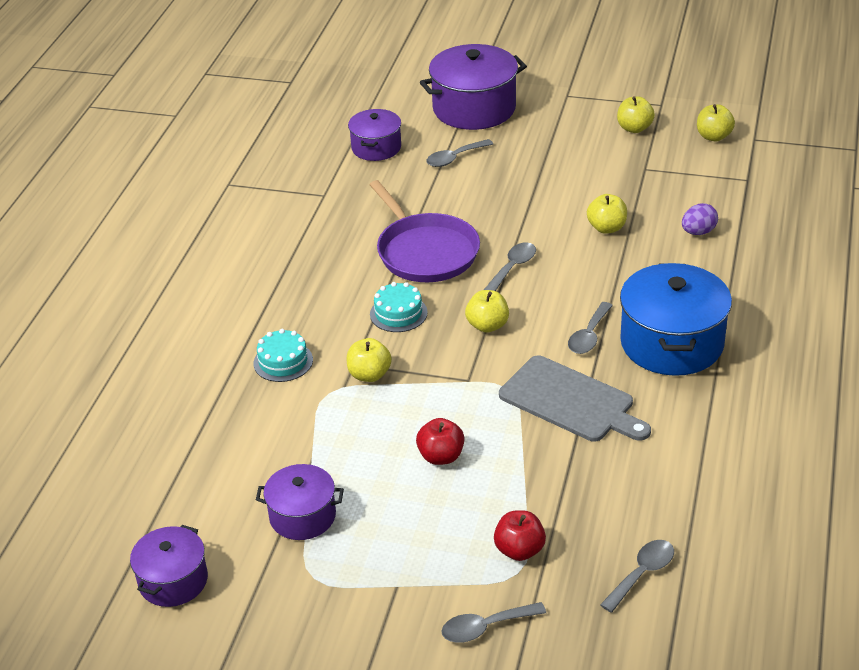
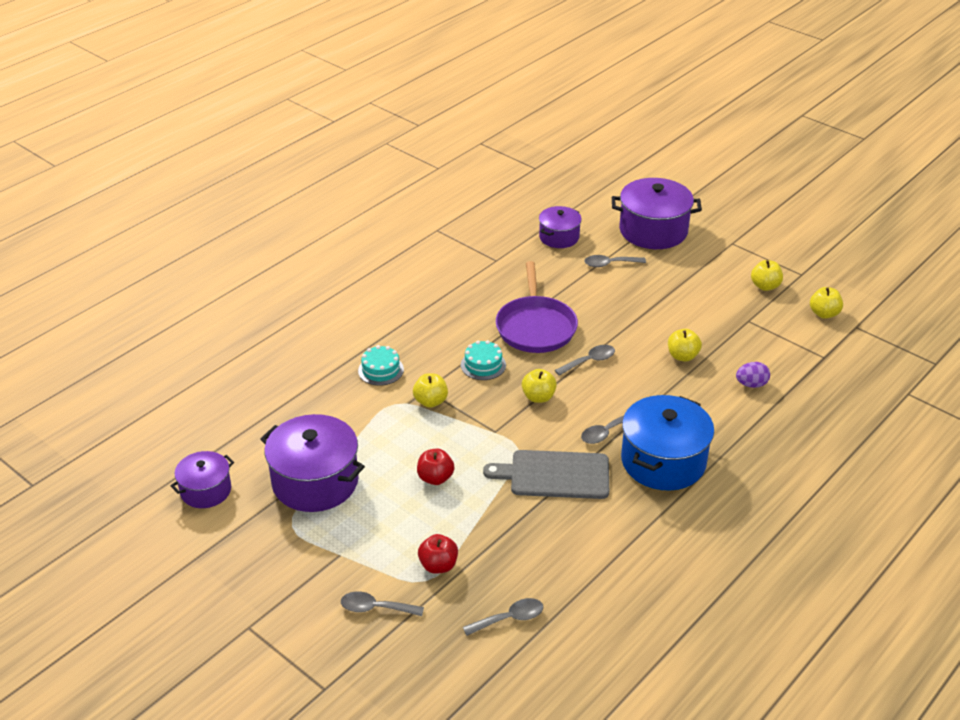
camera: 25 degrees right, 0 degrees up
(302, 516) = (315, 481): purple pot -> purple pot, size x1.72
(570, 401) = (555, 475): grey cutting board -> grey cutting board turned 120 degrees clockwise

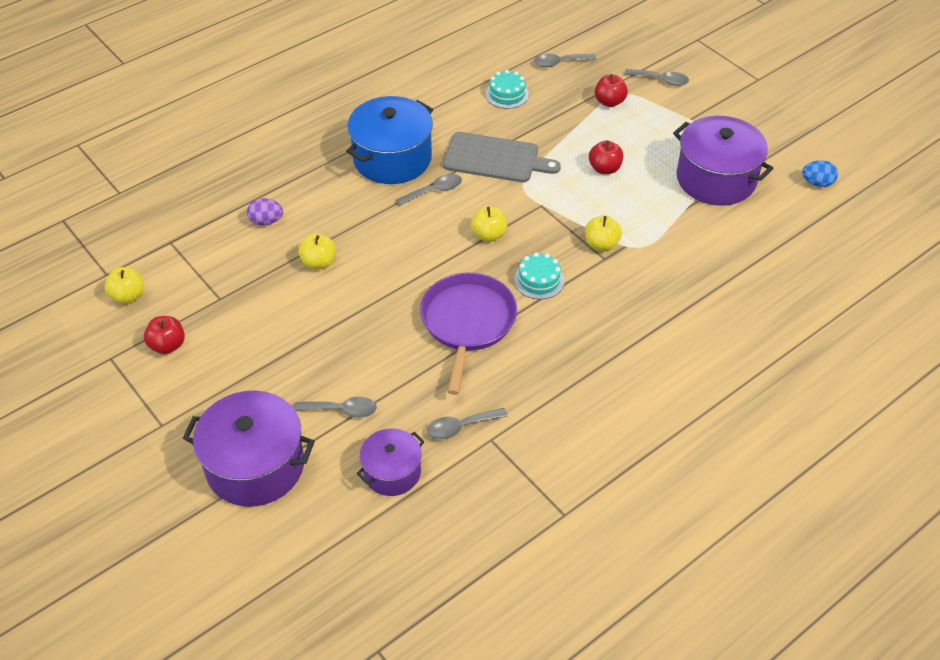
camera: 170 degrees left, 10 degrees up
(206, 490) = (817, 183): purple pot -> blue egg
(381, 370) = (653, 288): turquoise cake -> turquoise cake (507, 94)
(589, 361) = (421, 270): grey spoon -> grey spoon (460, 427)
(765, 286) = (167, 345): yellow apple -> red apple

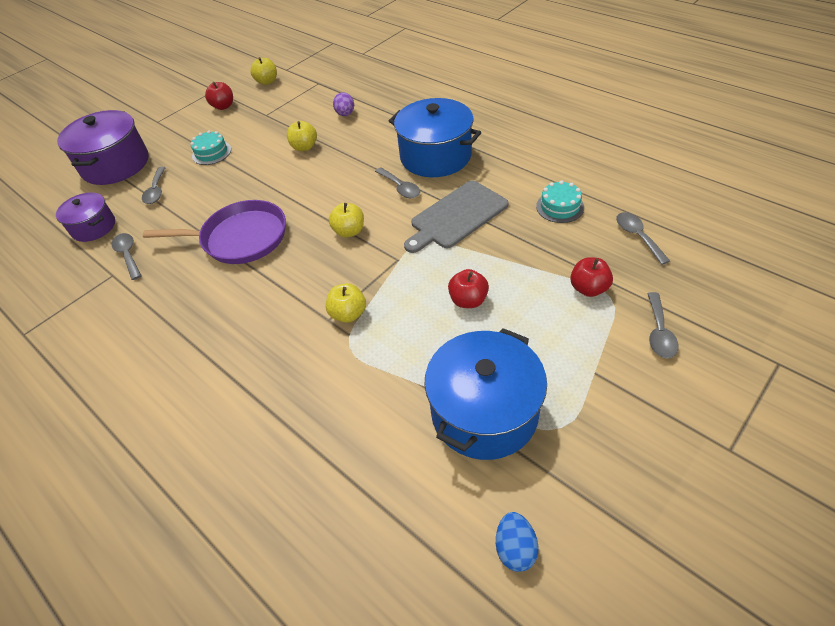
camera: 85 degrees right, 0 degrees up
(495, 158) = (456, 216): grey cutting board -> grey cutting board turned 45 degrees clockwise
(539, 280) = (294, 274): turquoise cake -> turquoise cake (211, 153)
(716, 179) = (484, 412): purple pot -> blue pot

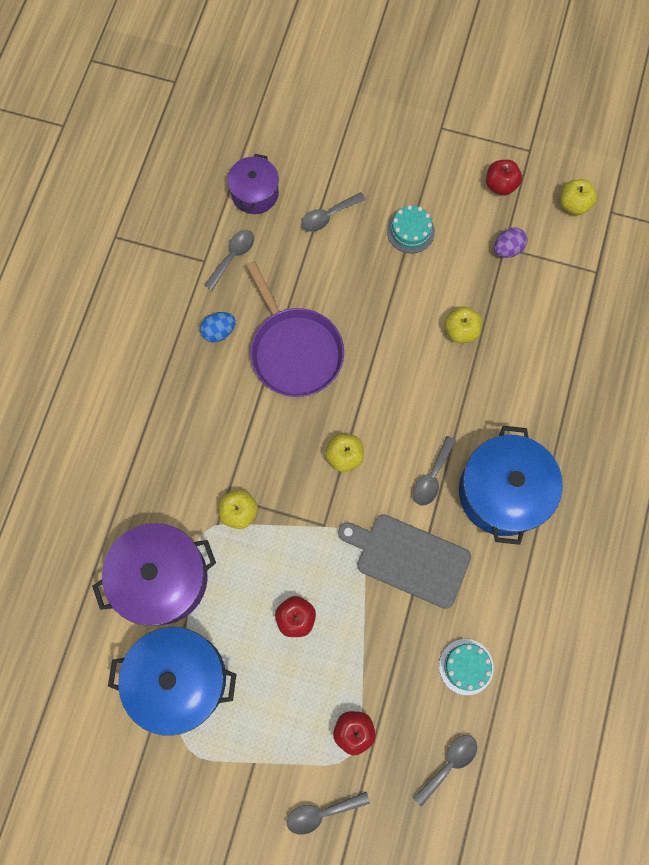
camera: 60 degrees right, 25 degrees up
(115, 165) = (351, 140): purple pot -> purple pot (162, 578)
(345, 114) = (542, 344): purple egg -> purple egg (507, 249)
(515, 548) = (75, 744): blue egg -> blue egg (219, 331)

